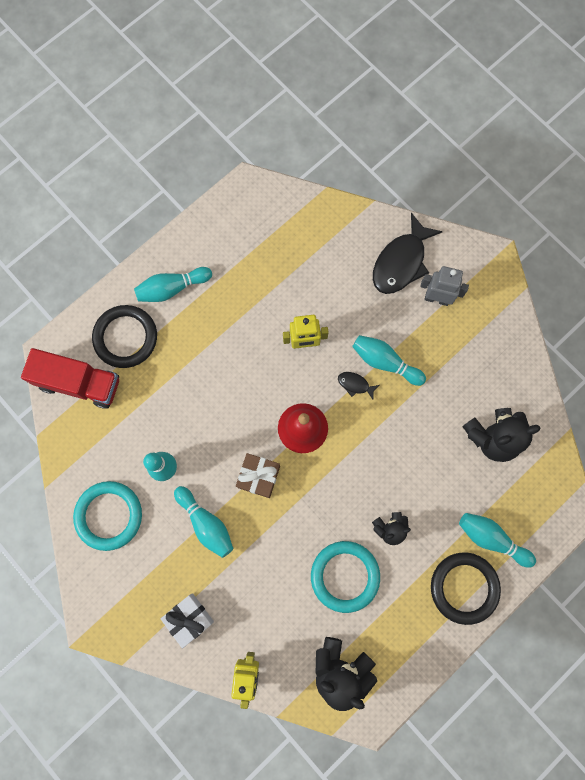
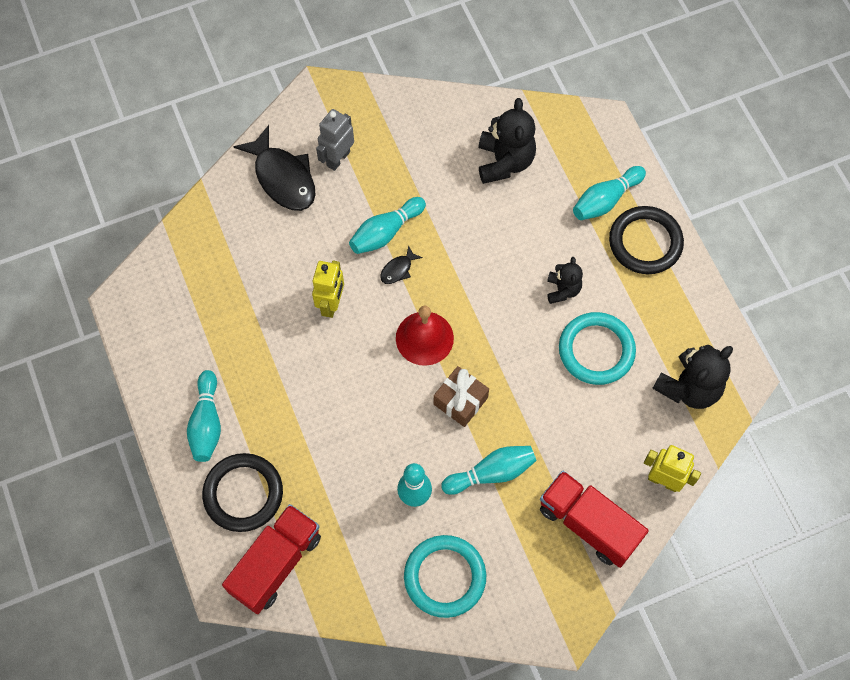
camera: 70 degrees left, 10 degrees down
(189, 618) = (588, 524): white gift -> red truck

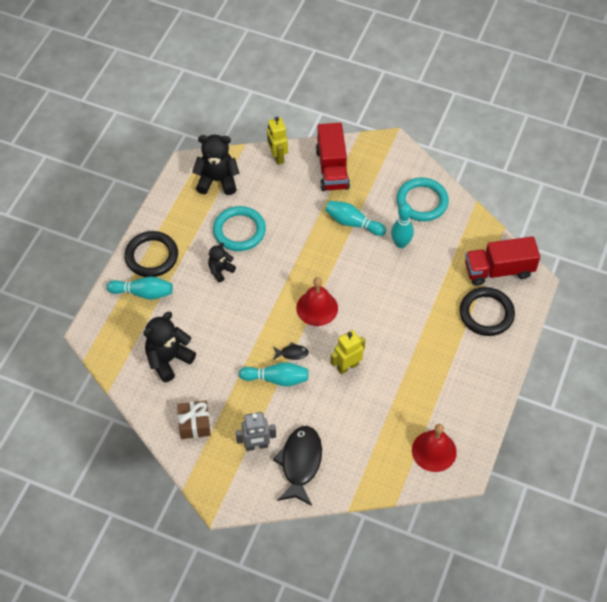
camera: 135 degrees left, 10 degrees down
(168, 295) = (434, 451): none -> red bell
(207, 423) = (474, 363): turquoise bowling pin -> none
(460, 401) = (332, 264): brown gift -> brown gift (194, 424)

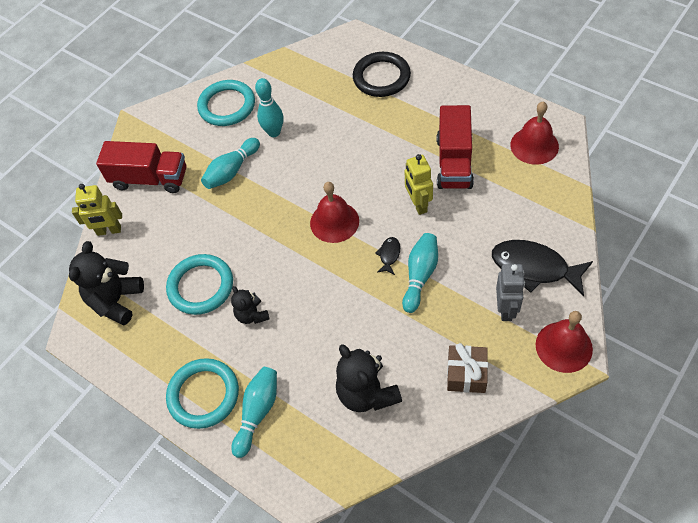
camera: 70 degrees left, 0 degrees up
(151, 256) = (203, 395): black ring -> turquoise ring
(229, 491) = (564, 346): none -> red bell
(498, 270) = (333, 59): red truck -> red truck (454, 162)

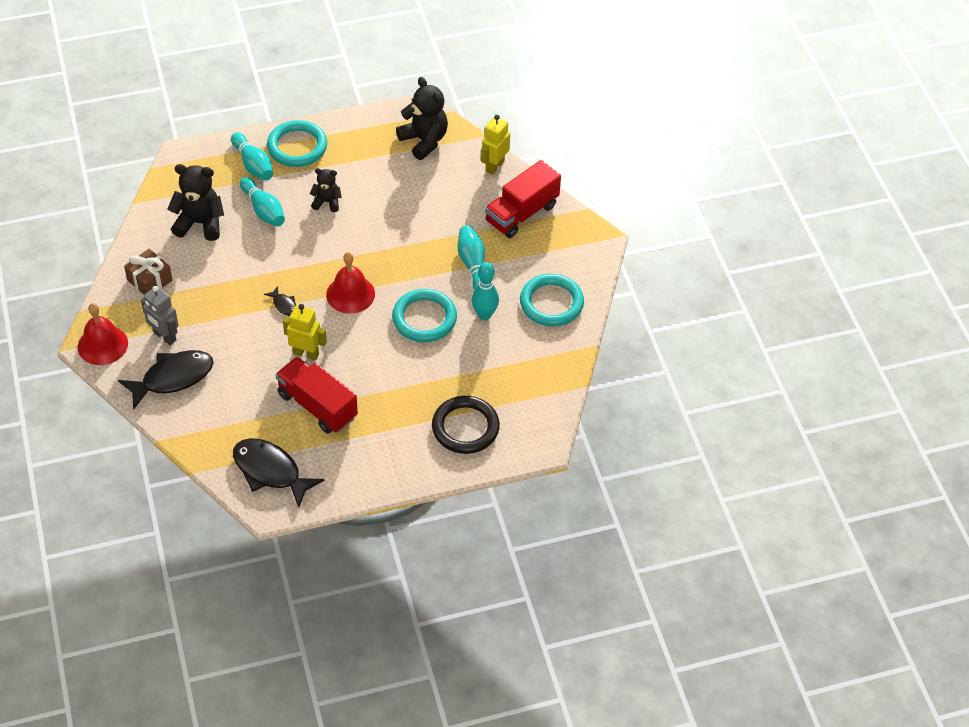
camera: 120 degrees right, 5 degrees down
(201, 286) = (383, 189): turquoise ring -> turquoise ring (424, 318)
(420, 276) = (246, 310): turquoise bowling pin -> turquoise bowling pin (263, 210)
(534, 145) = (270, 471): red bell -> black fish

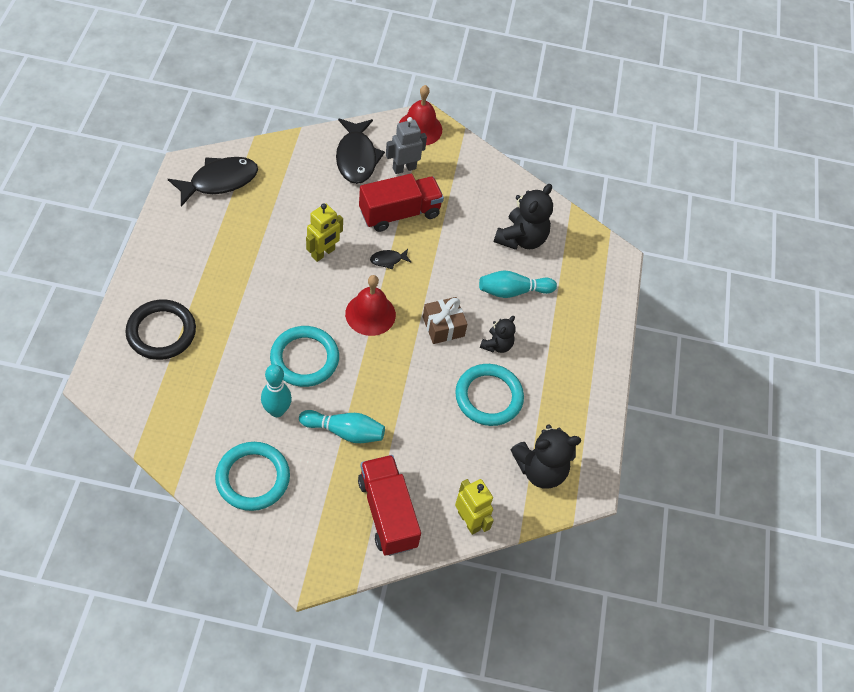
camera: 110 degrees right, 5 degrees up
(150, 280) = (472, 181): brown gift -> brown gift (443, 326)
(253, 165) = (577, 306): turquoise bowling pin -> none
(297, 147) = (585, 352): turquoise ring -> turquoise ring (488, 397)
(317, 406) = (262, 237): red truck -> red truck (399, 213)

